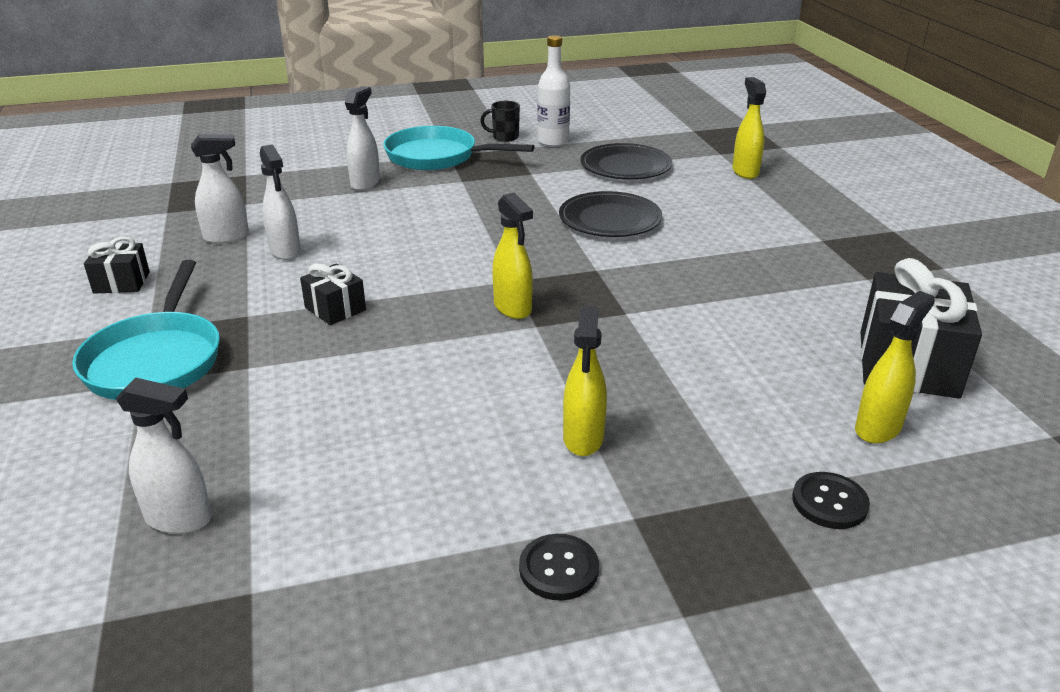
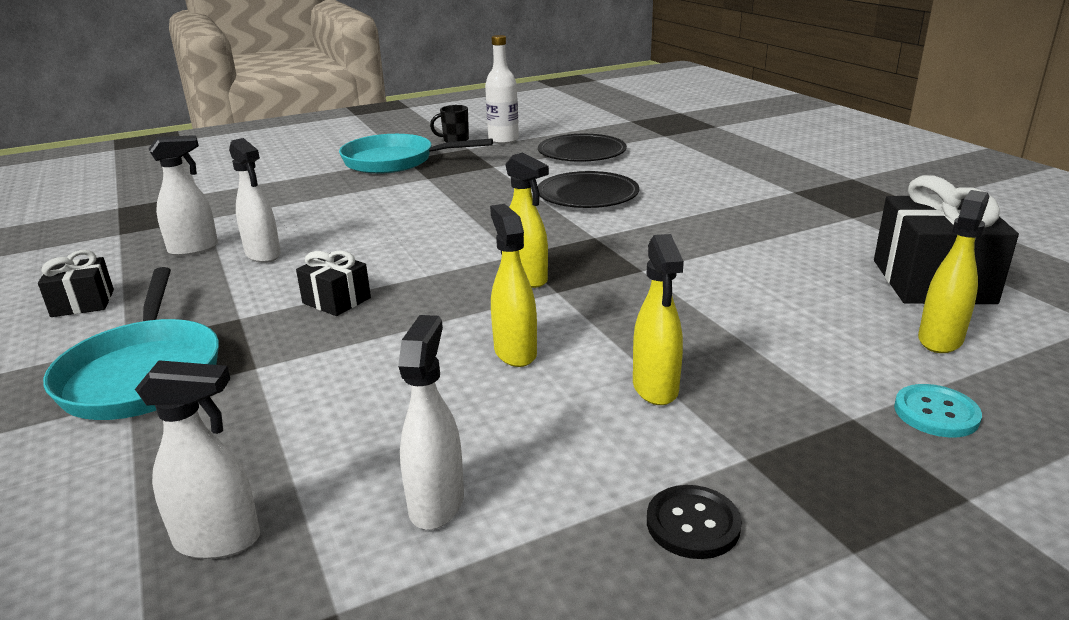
camera: 10 degrees left, 5 degrees down
(365, 183) = (329, 189): white spray bottle -> white spray bottle (437, 503)
(745, 172) = (694, 147): yellow spray bottle -> yellow spray bottle (515, 352)
(829, 502) = (936, 413): black button -> turquoise button

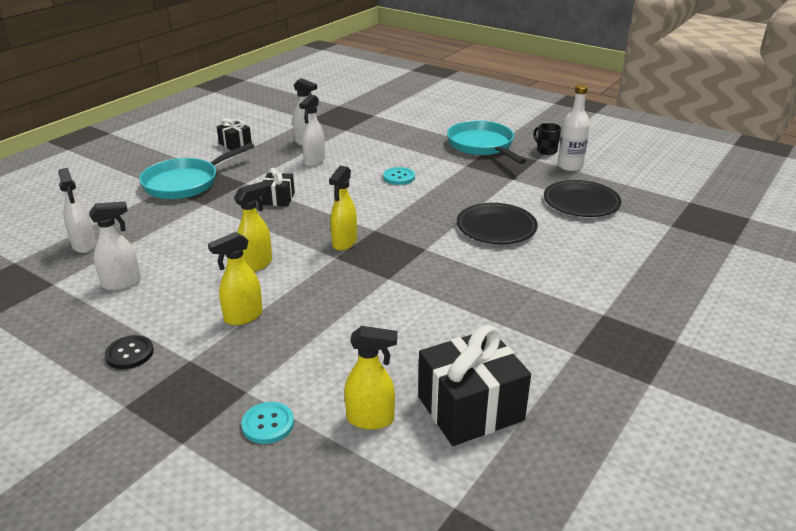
camera: 60 degrees right, 5 degrees up
(400, 215) = (399, 177): none -> turquoise button

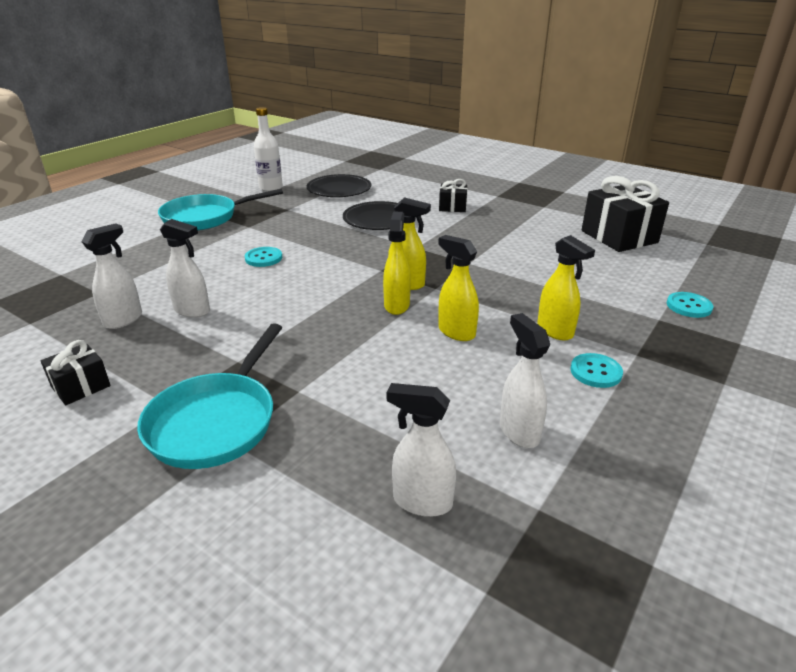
camera: 90 degrees left, 0 degrees up
(84, 245) = (421, 501): white spray bottle -> white spray bottle turned 135 degrees counterclockwise
(129, 353) = (650, 395): black button -> none
(173, 330) = (595, 372): none -> turquoise button
(185, 183) = (216, 421): turquoise pan -> turquoise pan turned 60 degrees clockwise
(278, 199) = (296, 330): black gift -> black gift (452, 207)
(371, 419) = (653, 268): yellow spray bottle -> yellow spray bottle (397, 305)
(546, 151) = (233, 194): black mug -> none

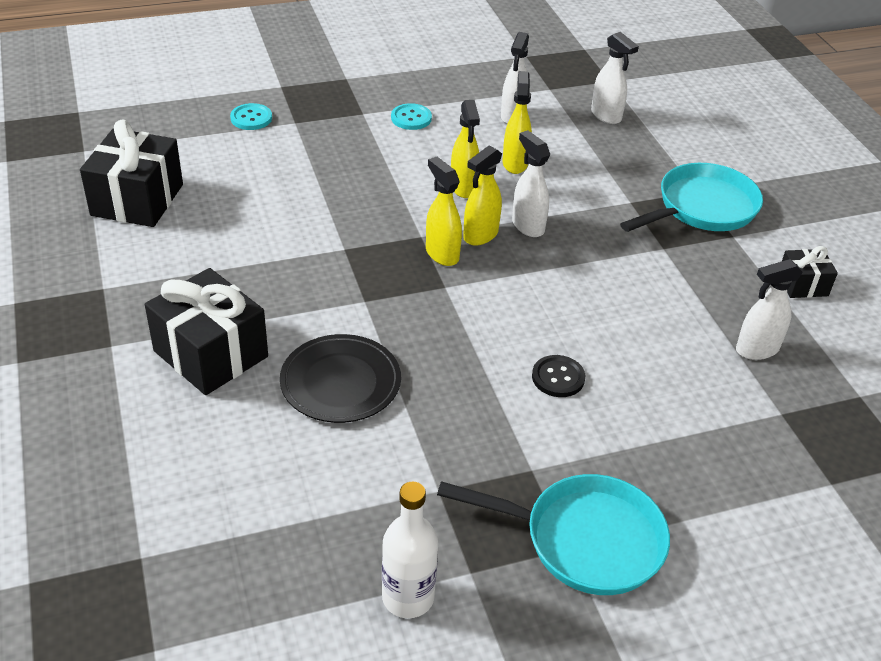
camera: 145 degrees left, 10 degrees up
(192, 311) = (681, 327): white spray bottle -> white spray bottle (527, 226)
(263, 258) = (558, 377): turquoise button -> black button
(339, 189) = (300, 512): black plate -> none
(452, 207) = (211, 354): black gift -> black gift, size x1.90
(555, 331) = (387, 152): yellow spray bottle -> yellow spray bottle (515, 163)

